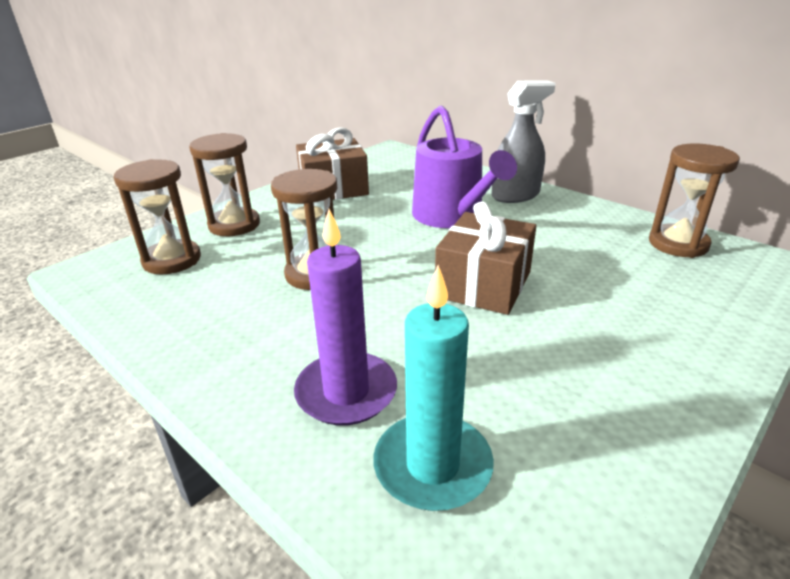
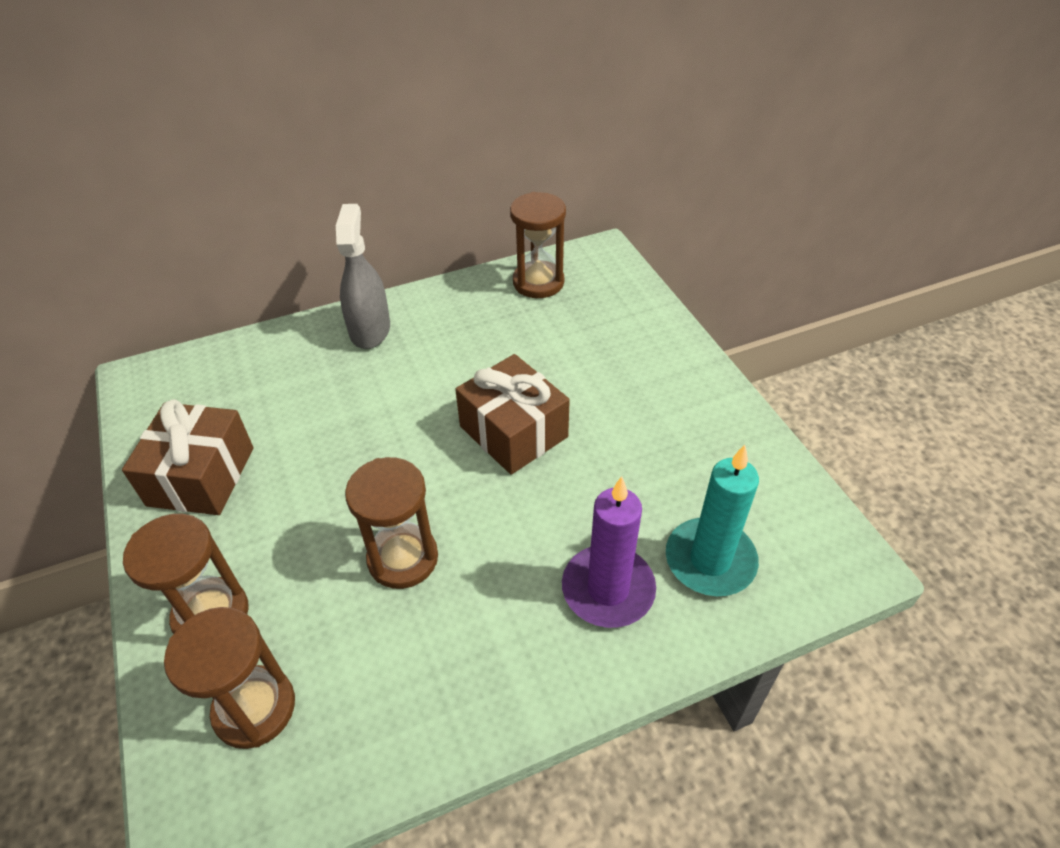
camera: 65 degrees left, 15 degrees up
(452, 216) = (372, 397): purple watering can -> none

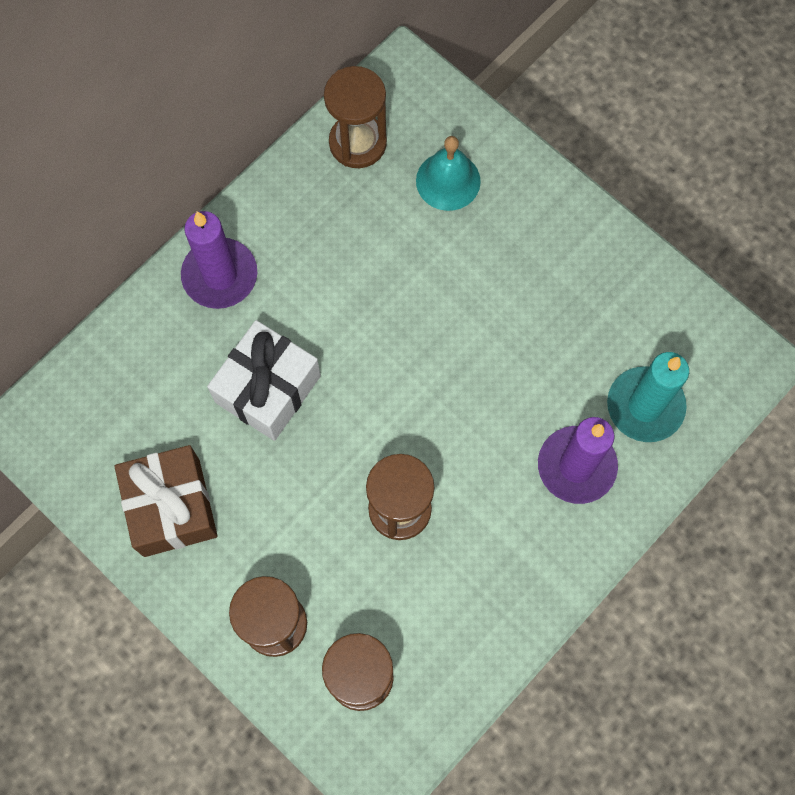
camera: 25 degrees left, 25 degrees up
(351, 417) = (268, 389): none -> white gift
(370, 330) = (220, 275): grey spray bottle -> purple candle
(513, 432) = (426, 343): brown gift -> none
(600, 326) = (448, 181): none -> turquoise bell

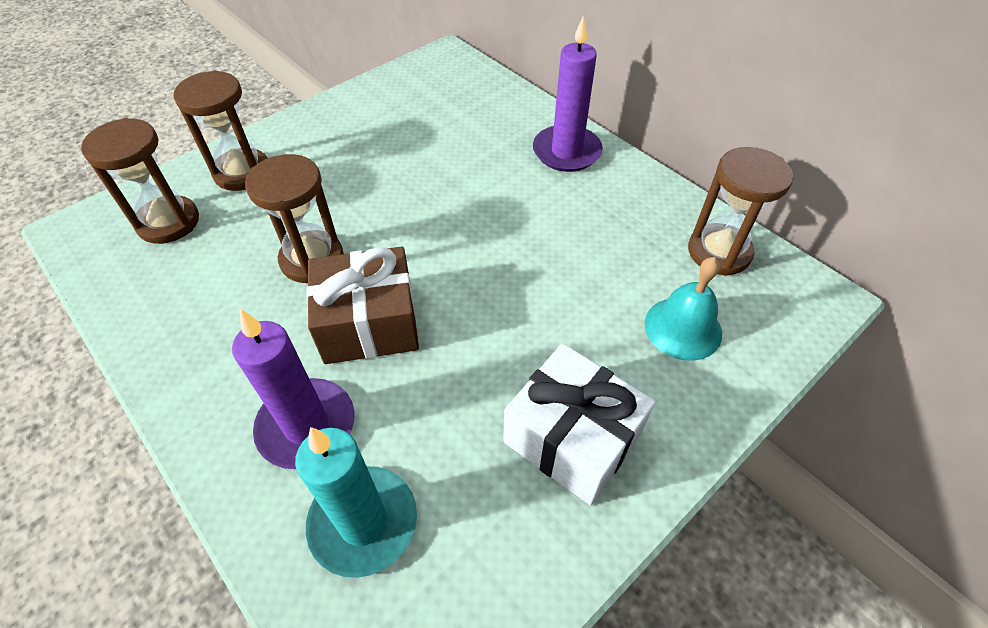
camera: 95 degrees right, 20 degrees down
(172, 507) = (363, 120): brown gift -> brown gift (369, 324)
(268, 389) = (454, 176): white gift -> white gift (572, 438)

